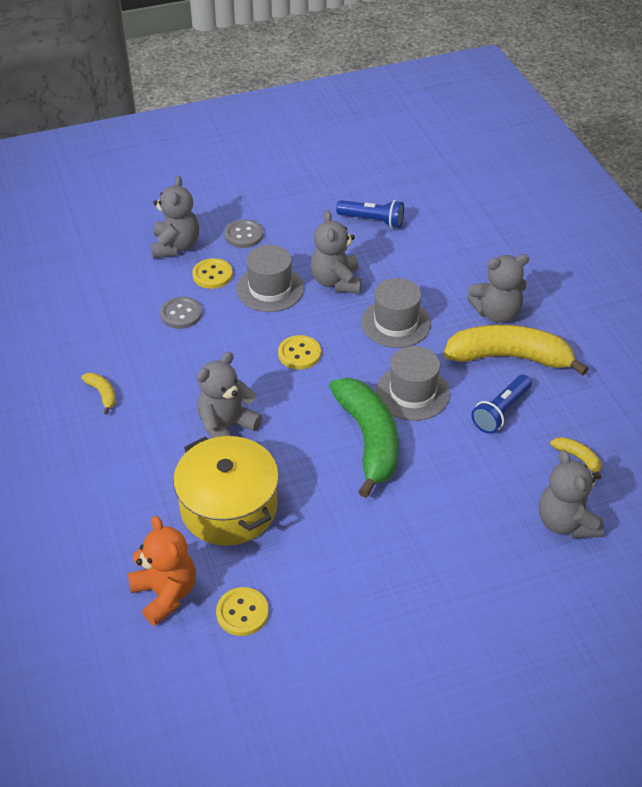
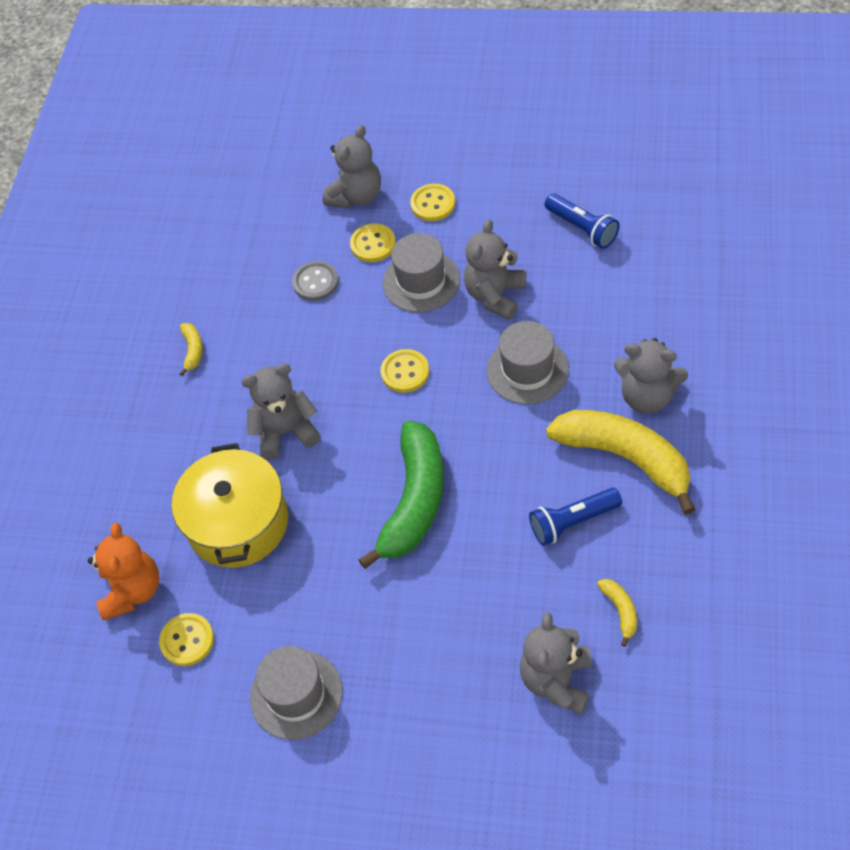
camera: 35 degrees right, 10 degrees up
(244, 235) = (433, 204): grey button -> yellow button
(412, 393) = (493, 462): grey hat -> grey hat (296, 694)

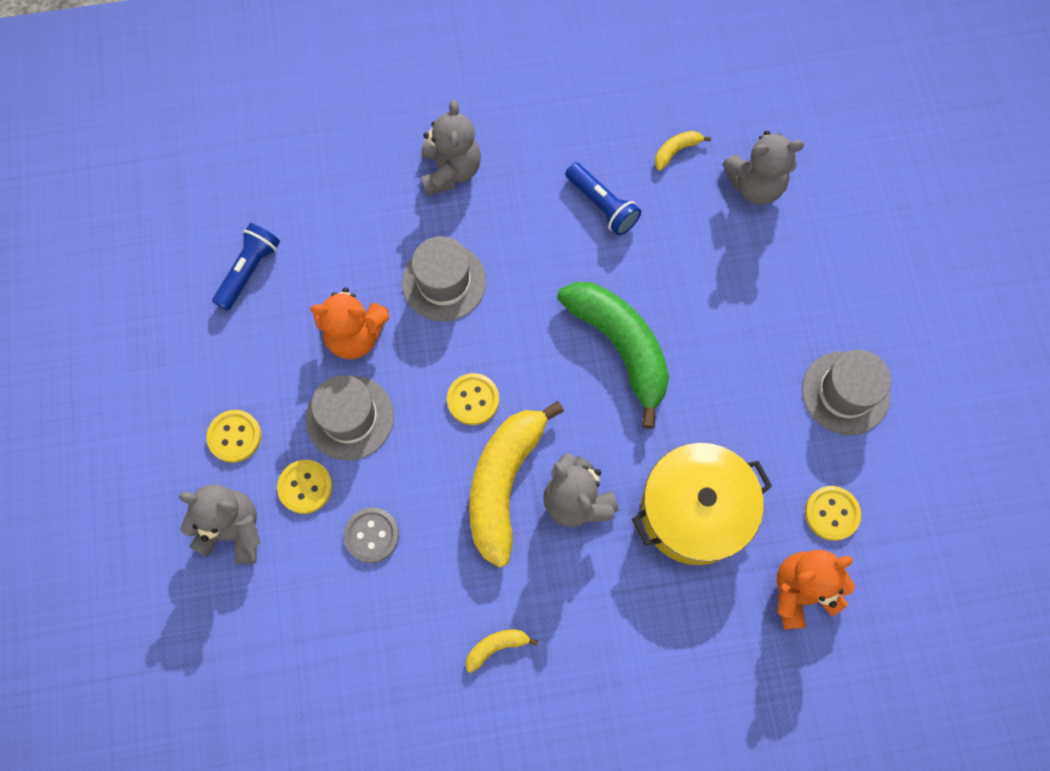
camera: 115 degrees left, 15 degrees up
(414, 501) = (620, 347): green banana -> green banana turned 60 degrees clockwise
(495, 295) = (355, 335): grey teddy bear -> orange teddy bear
(625, 458) = (523, 176): yellow banana -> yellow banana (504, 483)

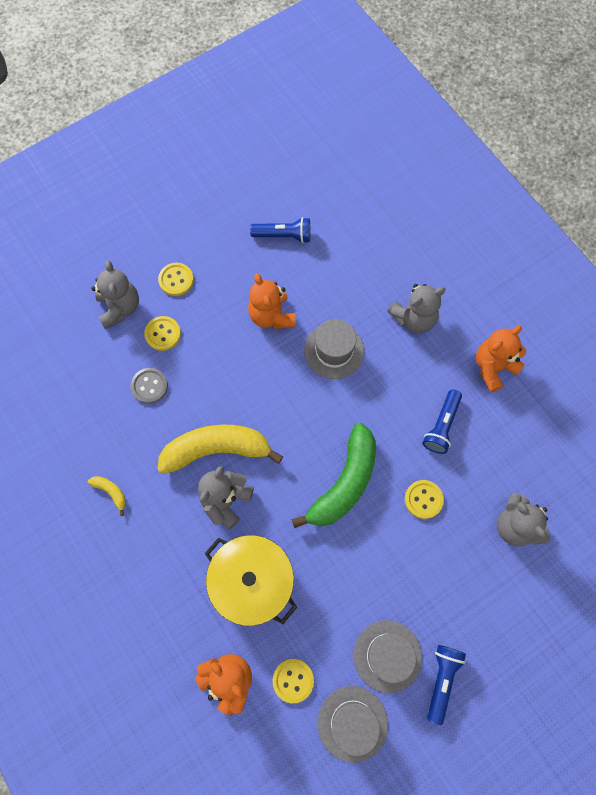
camera: 65 degrees right, 0 degrees up
(350, 417) = (217, 338): grey hat -> grey hat (352, 723)
(473, 400) = (263, 405): yellow button -> yellow button (423, 499)
(558, 116) = (493, 367): none -> orange teddy bear
(676, 151) = (511, 458): yellow banana -> none
(894, 346) = (441, 679): none -> blue flashlight

